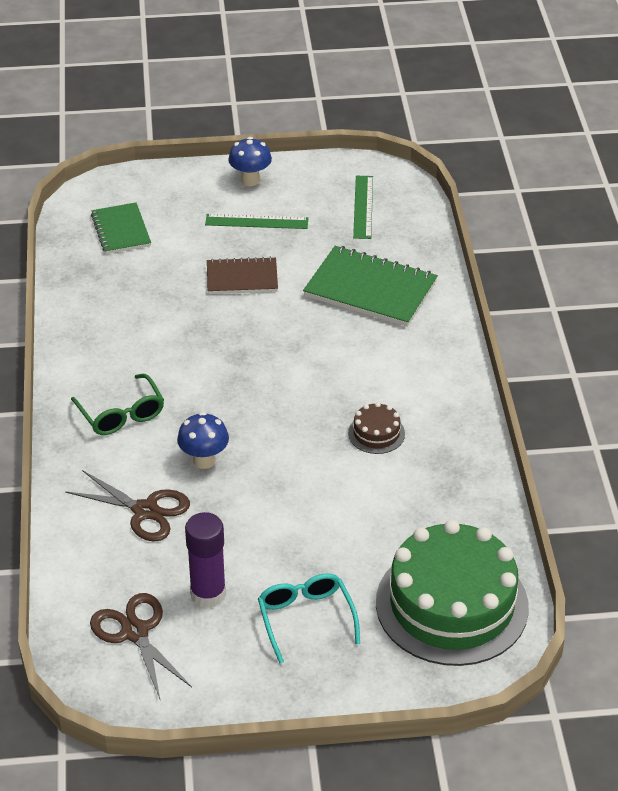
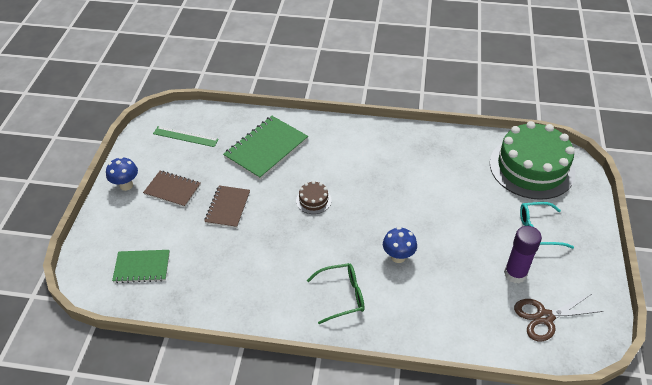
camera: 75 degrees left, 5 degrees up
(145, 511) = (438, 296): brown scissors -> none
(256, 221) = (172, 190): green ruler -> brown notebook
(376, 433) = (394, 171): brown cake -> brown cake (313, 200)

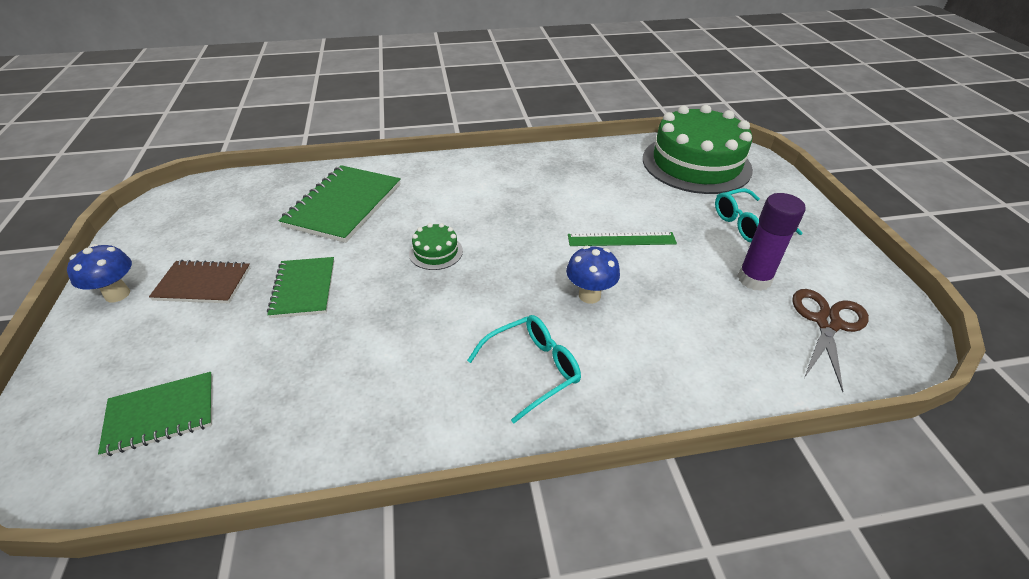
camera: 20 degrees left, 5 degrees down
(185, 136) = (213, 213): green ruler -> green ruler (621, 239)
(228, 207) = (303, 289): brown notebook -> green notebook
(313, 200) = (436, 252): brown cake -> green cake
(341, 296) = (532, 370): green glasses -> turquoise glasses
(545, 317) = (827, 323): brown scissors -> brown scissors turned 150 degrees clockwise

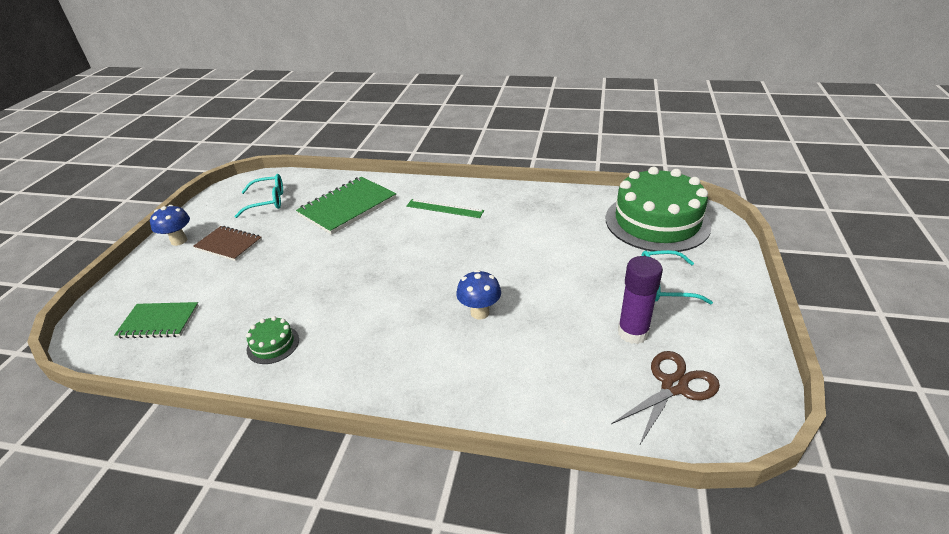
camera: 25 degrees right, 5 degrees down
(303, 289) = (285, 261): green notebook -> none
(436, 252) = (388, 254): green cake -> green cake (273, 344)
(532, 370) = (397, 356): turquoise glasses -> turquoise glasses (267, 201)
(621, 239) = (539, 274): green ruler -> green ruler (444, 208)

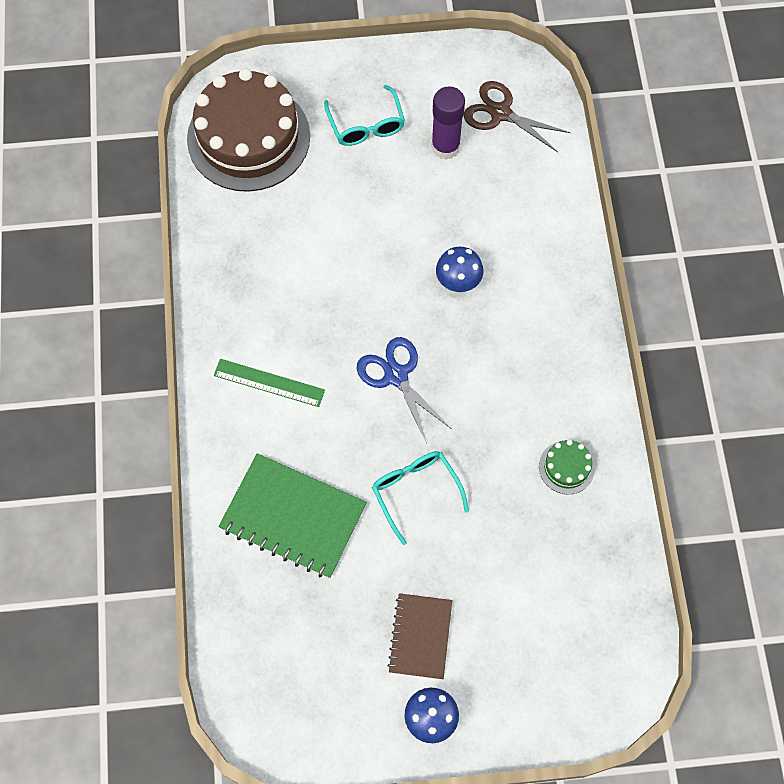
camera: 110 degrees left, 30 degrees up
(159, 322) = (578, 620): green notebook -> none
(267, 201) = (304, 650): turquoise glasses -> turquoise glasses (416, 492)
(415, 264) = (396, 376): none -> blue scissors
(444, 208) = (269, 383): green ruler -> green ruler turned 75 degrees counterclockwise
(657, 222) = (248, 137): green cake -> brown cake

